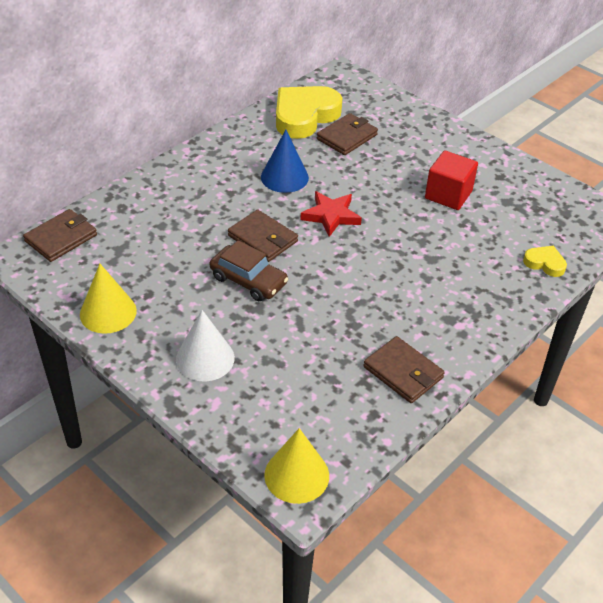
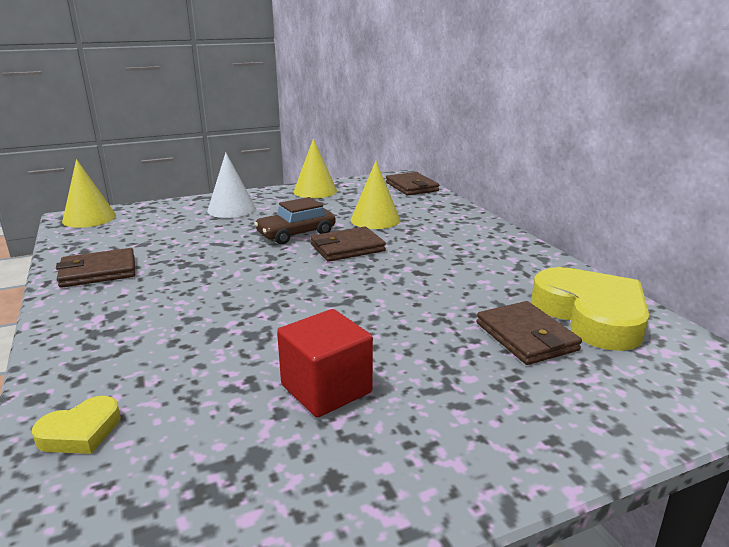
camera: 115 degrees right, 20 degrees down
(184, 239) = (375, 219): none -> yellow cone
(284, 177) = (446, 276): blue cone -> none
(331, 216) = (353, 287): red star -> none

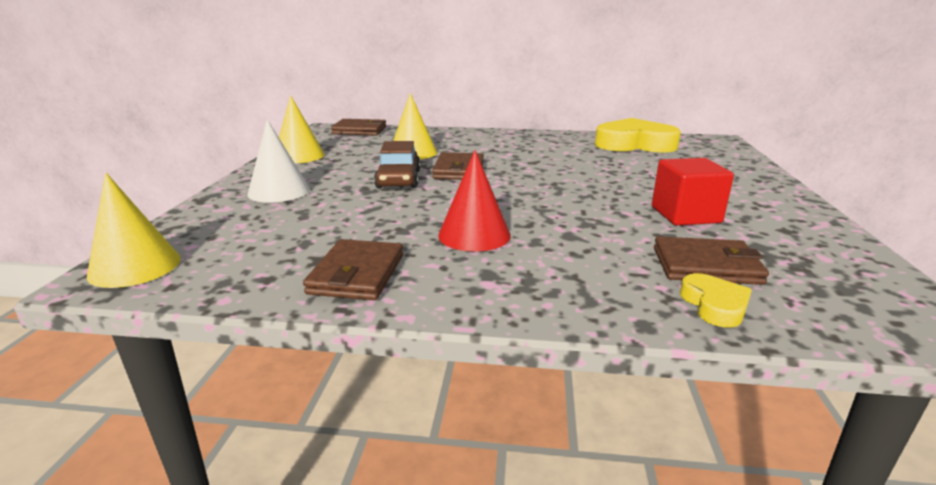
camera: 60 degrees left, 0 degrees up
(189, 291) = (474, 235): none -> red cone
(526, 336) = (649, 160): brown wallet -> brown wallet (706, 266)

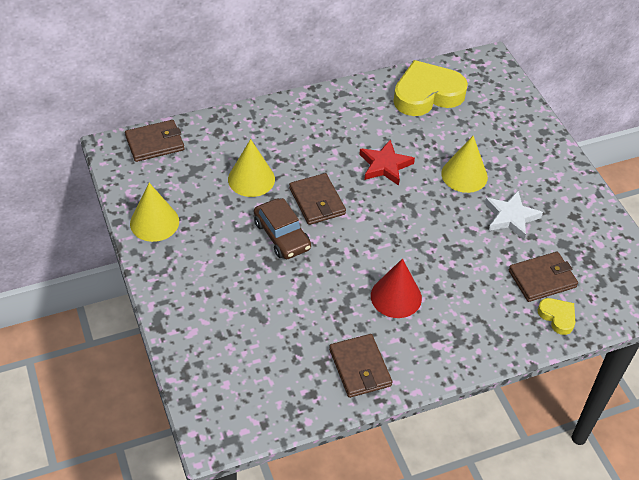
camera: 30 degrees left, 25 degrees up
(135, 267) = (218, 418): yellow cone -> yellow cone (464, 175)
(279, 191) = (206, 291): white cone -> none
(553, 165) = (385, 165): none -> red star
(685, 215) = (511, 217): red cube -> white star

